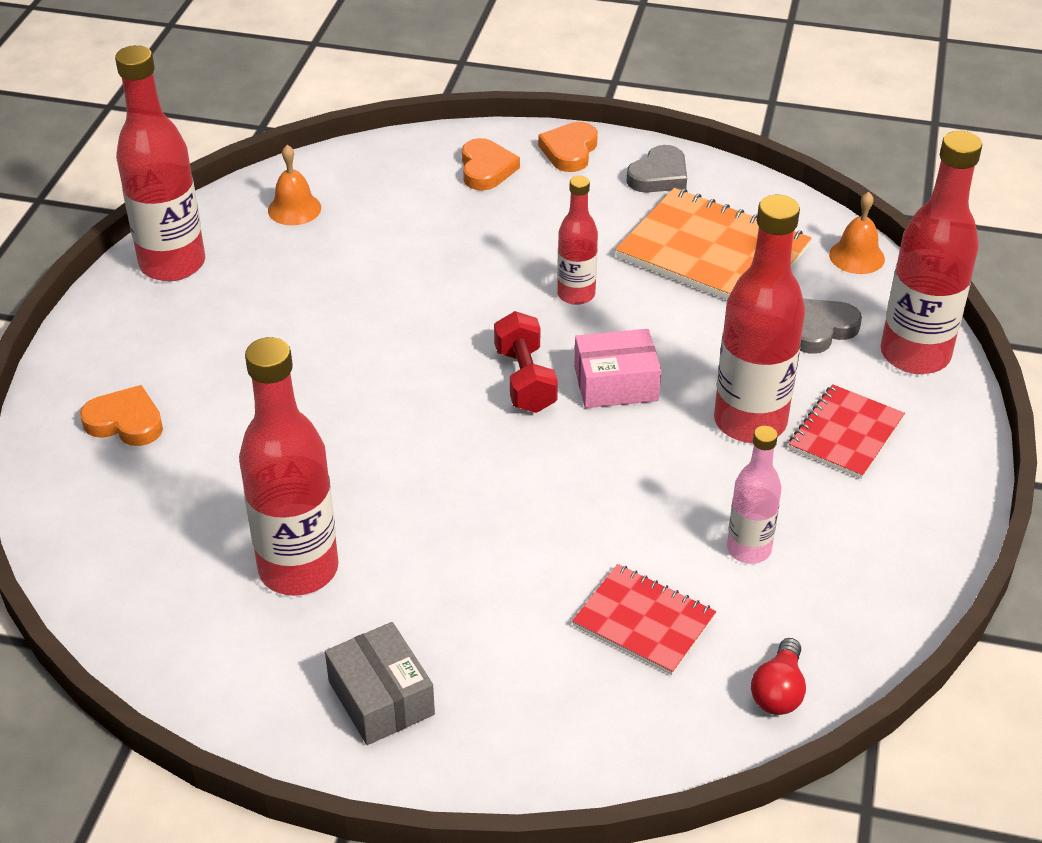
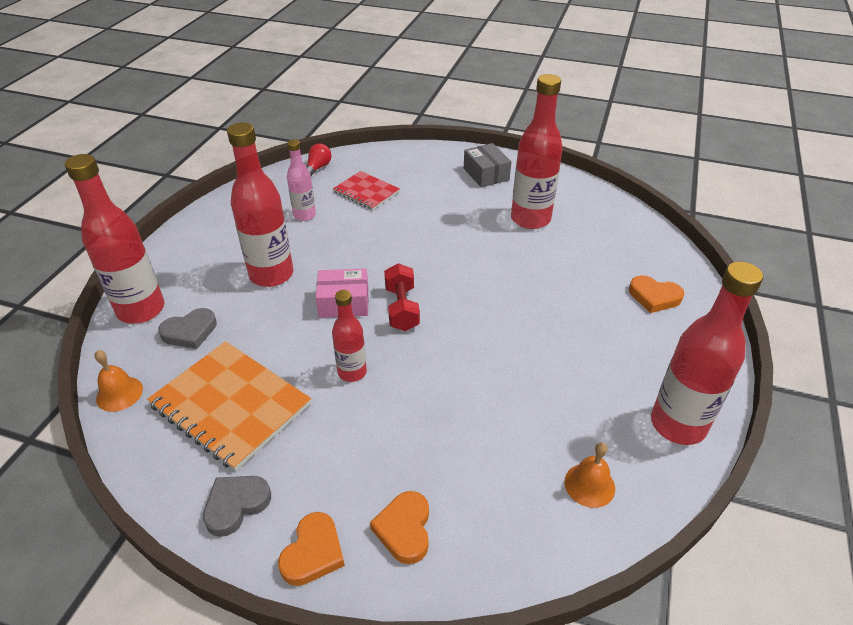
camera: 175 degrees left, 0 degrees up
(845, 434) = (220, 265): red notebook -> none

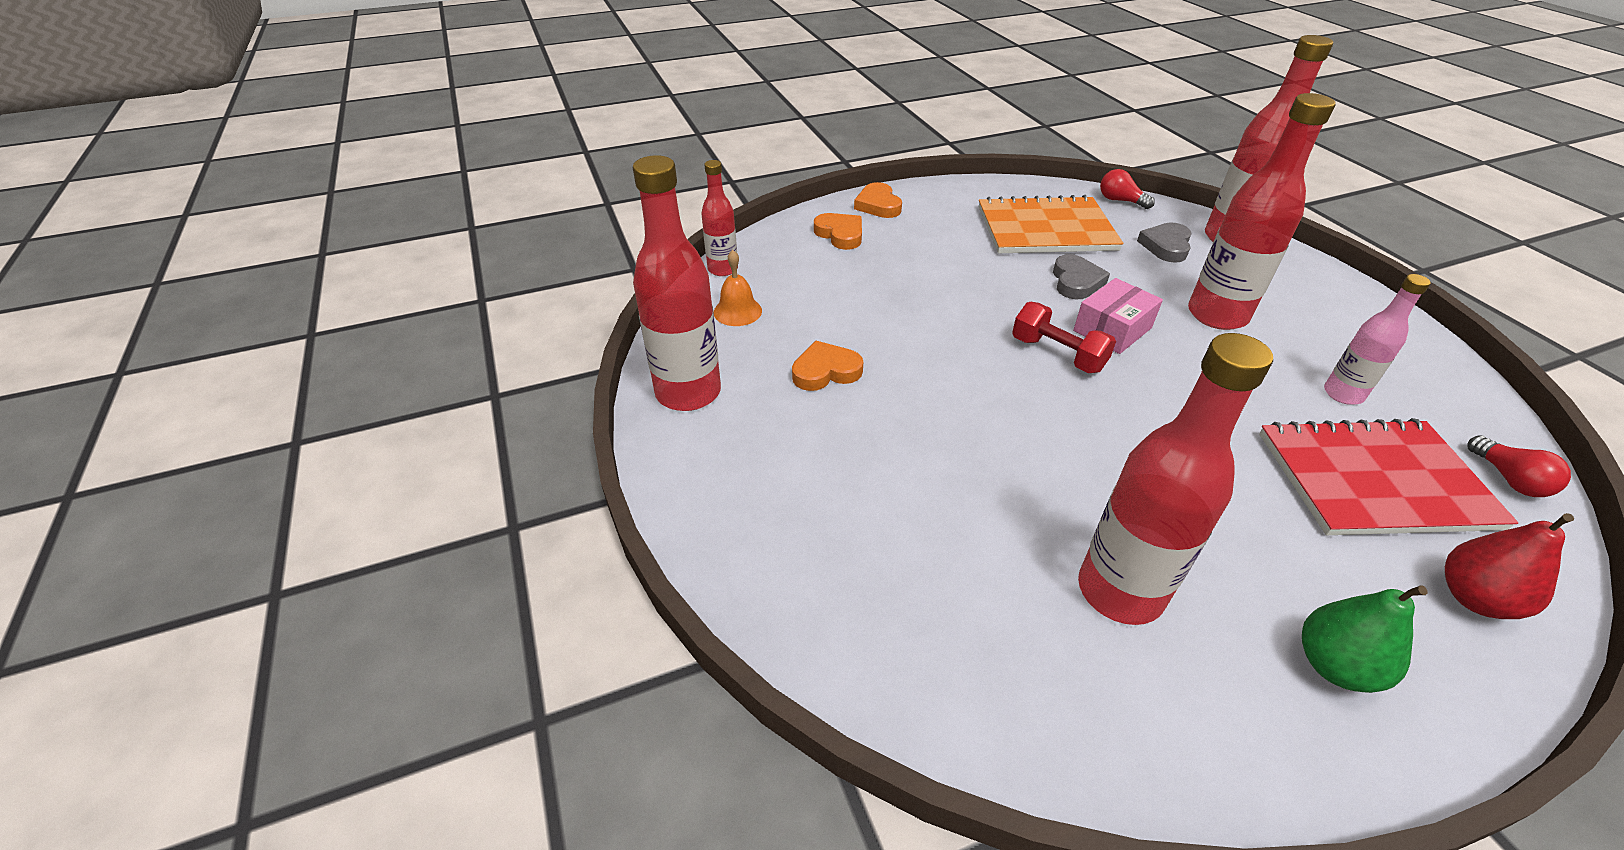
camera: 140 degrees right, 0 degrees up
(119, 393) = (1120, 200): orange bell -> red light bulb
(236, 505) = (951, 199): grey heart -> grey heart (1076, 281)
(352, 372) = (1006, 286): red bottle -> red bottle (723, 269)
(366, 192) = (1374, 480): red notebook -> red notebook, size x1.72
(408, 161) = (1474, 598): none -> red pear
(486, 174) = (1334, 666): grey box -> green pear
(654, 297) = (811, 546): orange heart -> orange heart (825, 371)

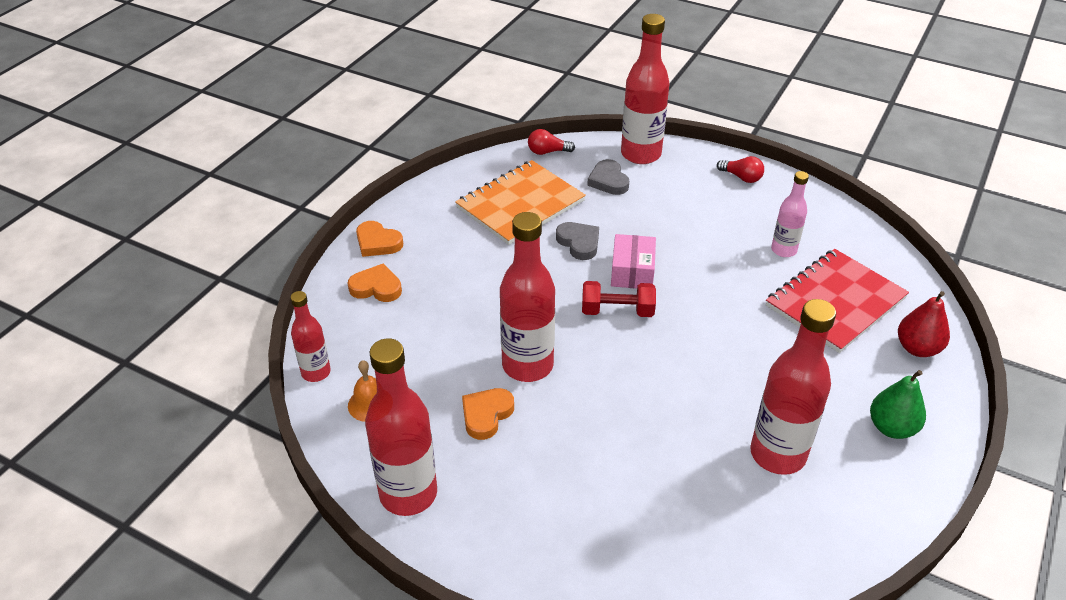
camera: 40 degrees left, 0 degrees up
(1217, 315) = (680, 226): red bottle -> red bottle (527, 365)
(1509, 479) = (887, 264): red light bulb -> red light bulb (741, 177)

